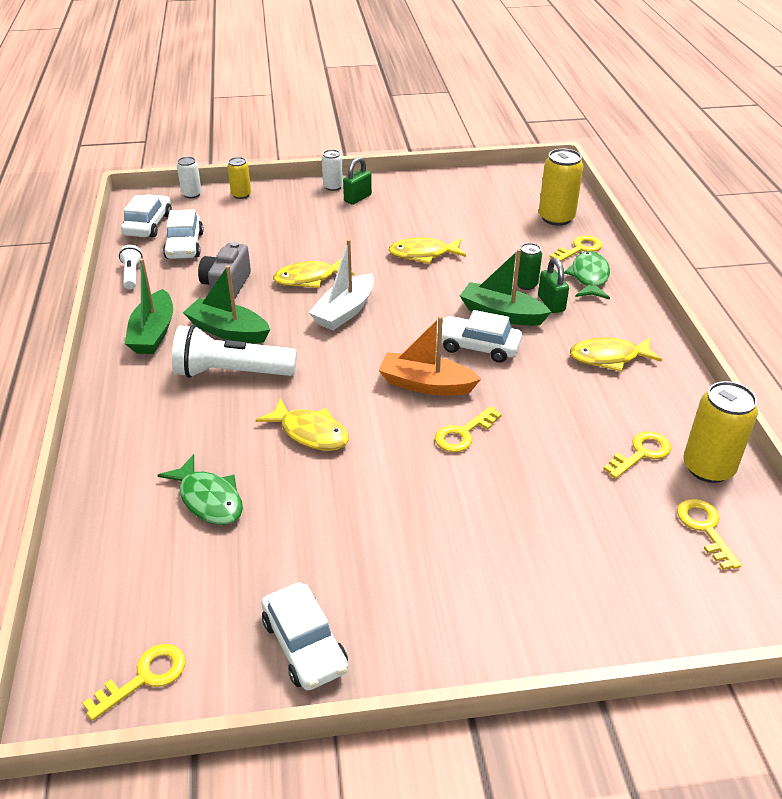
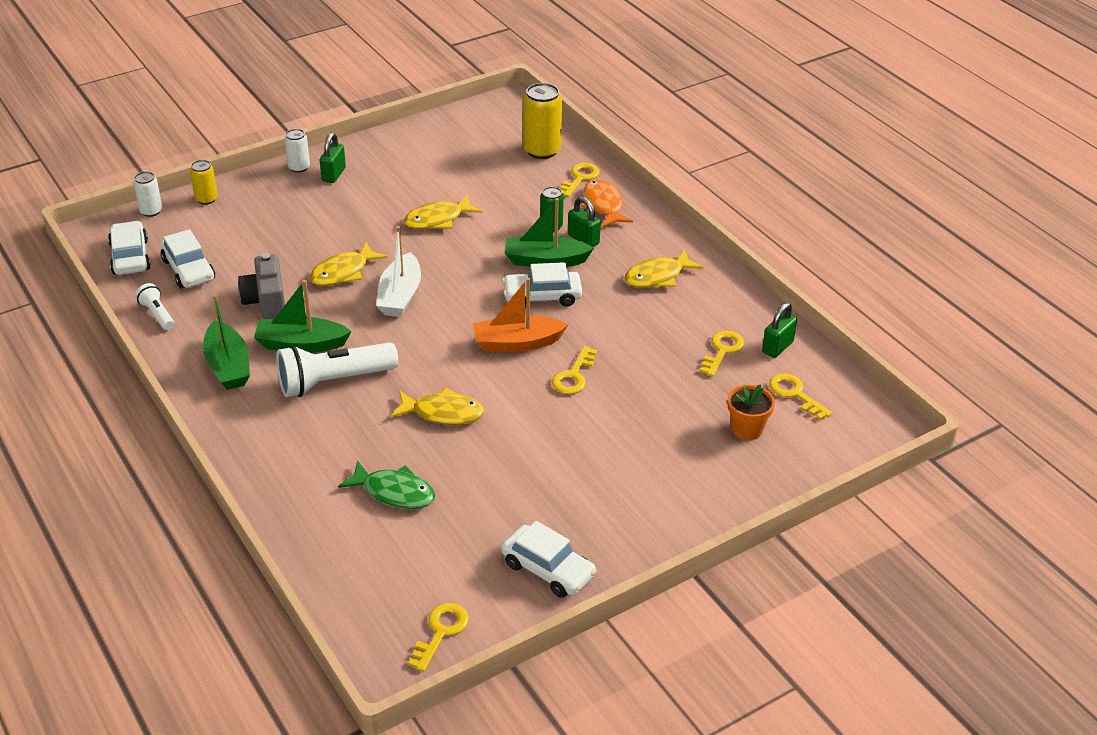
camera: 25 degrees left, 0 degrees up
(589, 277) = (603, 205): green fish -> orange fish
(626, 552) = (747, 429): none -> orange flower pot
(708, 467) = (777, 347): yellow can -> green padlock

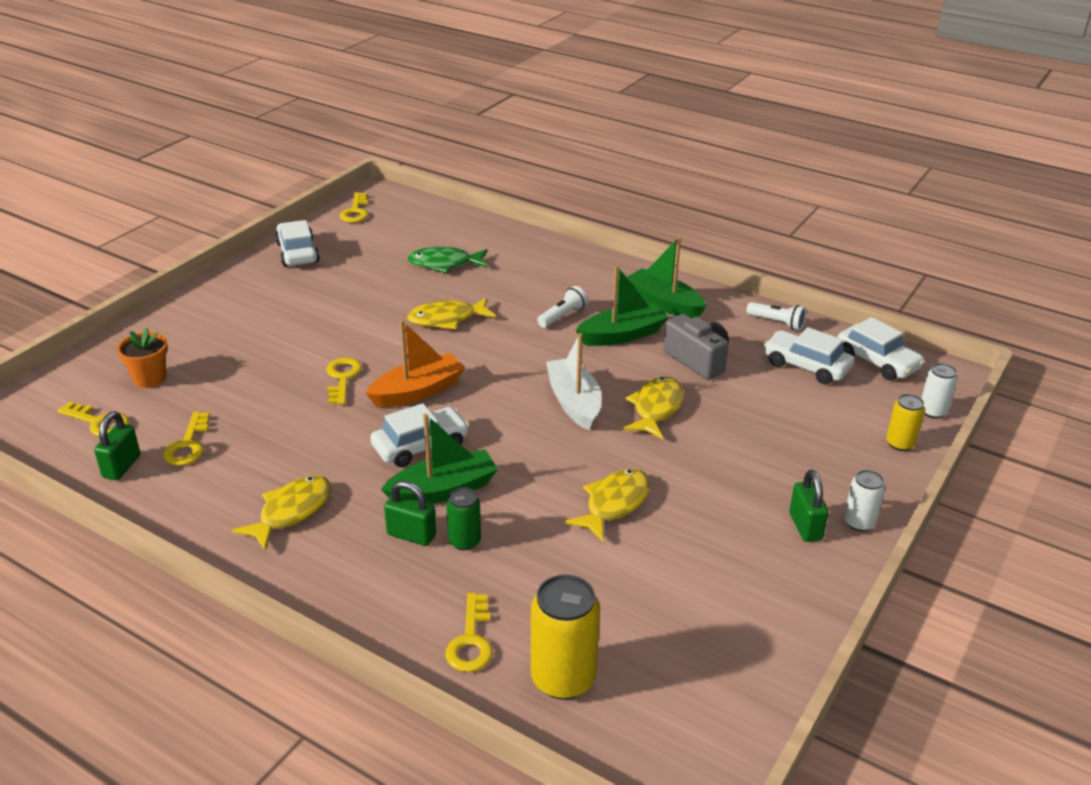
camera: 155 degrees right, 5 degrees down
(334, 381) = (562, 316): white flashlight -> white flashlight, size x0.50
(548, 569) = (297, 253): white car -> white car turned 60 degrees clockwise
(603, 205) = (411, 601): orange fish -> none

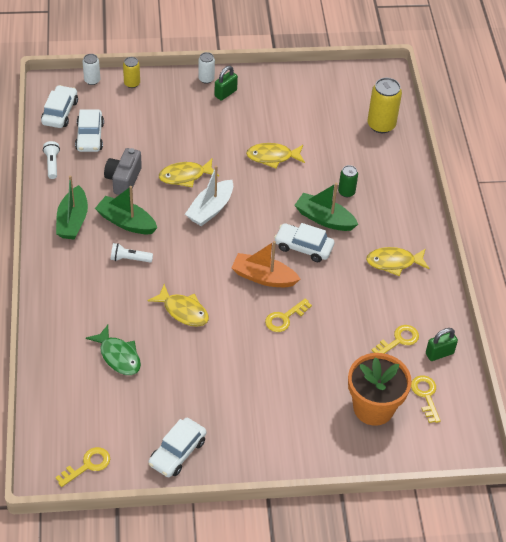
camera: 130 degrees left, 15 degrees up
(150, 378) = (373, 408): orange flower pot -> orange flower pot, size x1.80
(411, 535) = (362, 211): green padlock -> none
(471, 641) = (393, 159): yellow key -> none

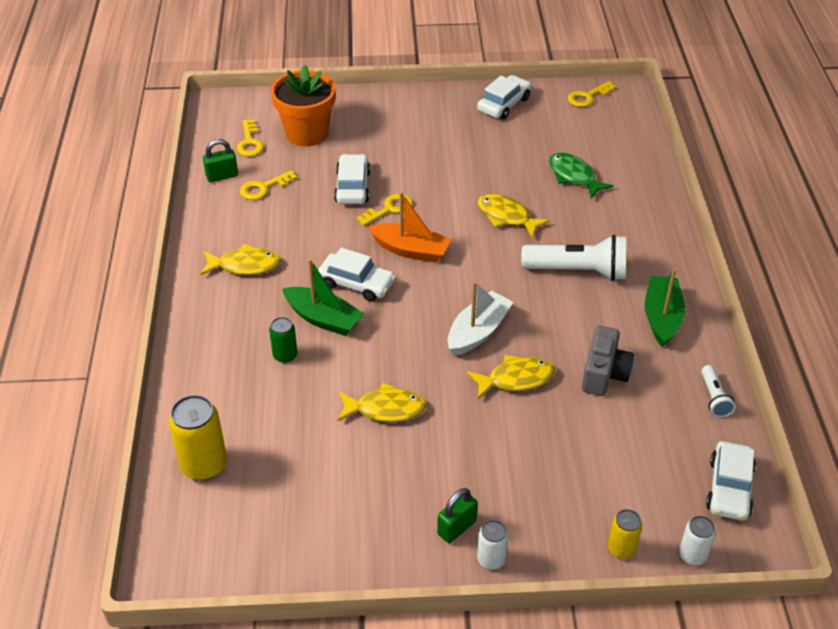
camera: 175 degrees left, 5 degrees down
(90, 136) = (669, 444): white car -> white car (352, 187)
(126, 222) = (590, 315): green boat -> none
(129, 259) = (578, 271): white flashlight -> white flashlight, size x1.98

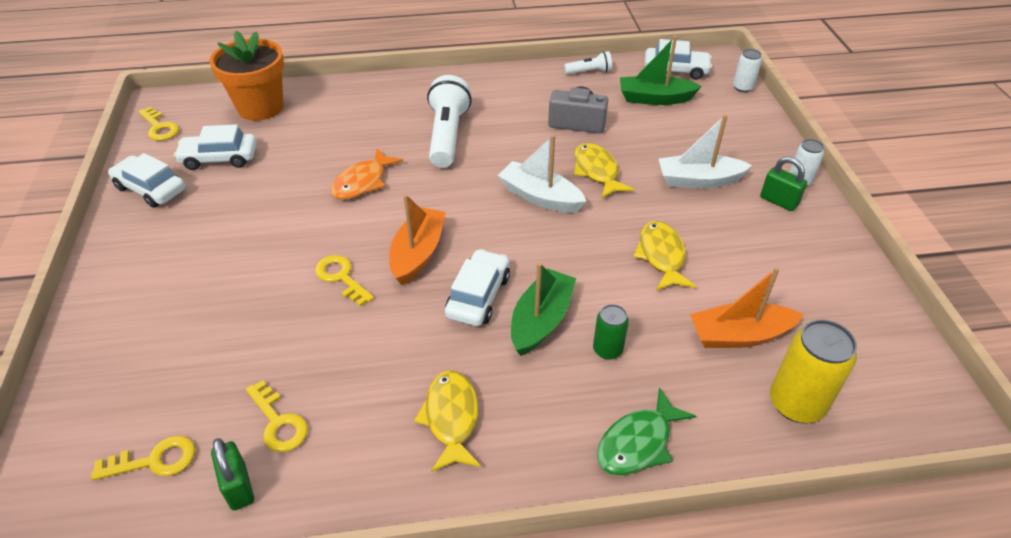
camera: 95 degrees left, 0 degrees up
(281, 445) = (739, 335): none -> orange boat
(307, 133) = (152, 384): orange flower pot -> orange flower pot (260, 107)
(352, 187) = (292, 317): white car -> white car (219, 158)
(497, 462) = (698, 180): none -> white boat
(506, 216) = (362, 182): yellow fish -> orange fish
(574, 176) = (300, 137): green fish -> green fish (638, 442)
(621, 548) = (753, 117): yellow can -> none
(662, 317) = (503, 92): green boat -> green boat (654, 98)

